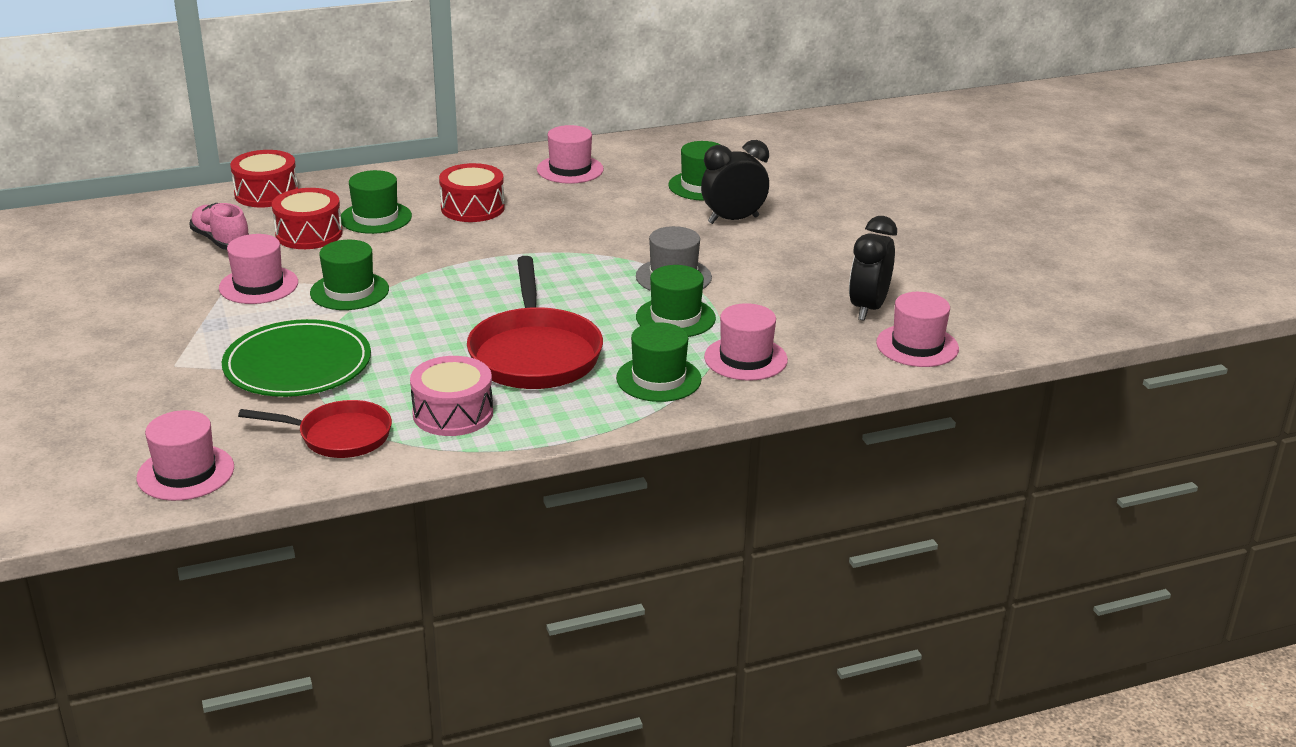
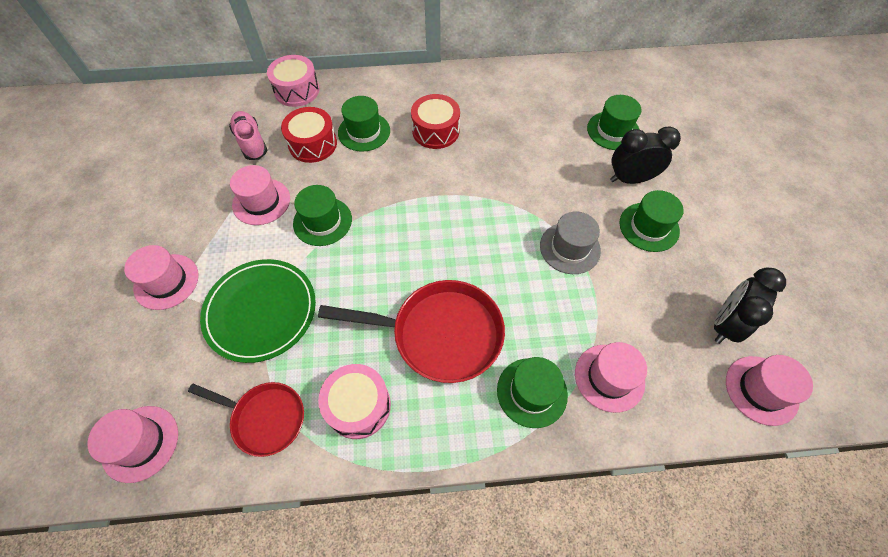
camera: 15 degrees right, 30 degrees up
(266, 193) = (297, 90): red drum -> pink drum
(534, 354) = (440, 334): red pan -> red pan turned 90 degrees counterclockwise
(570, 169) = (517, 94): pink hat -> pink hat (166, 281)
(675, 318) = (561, 305): green hat -> green hat (649, 227)

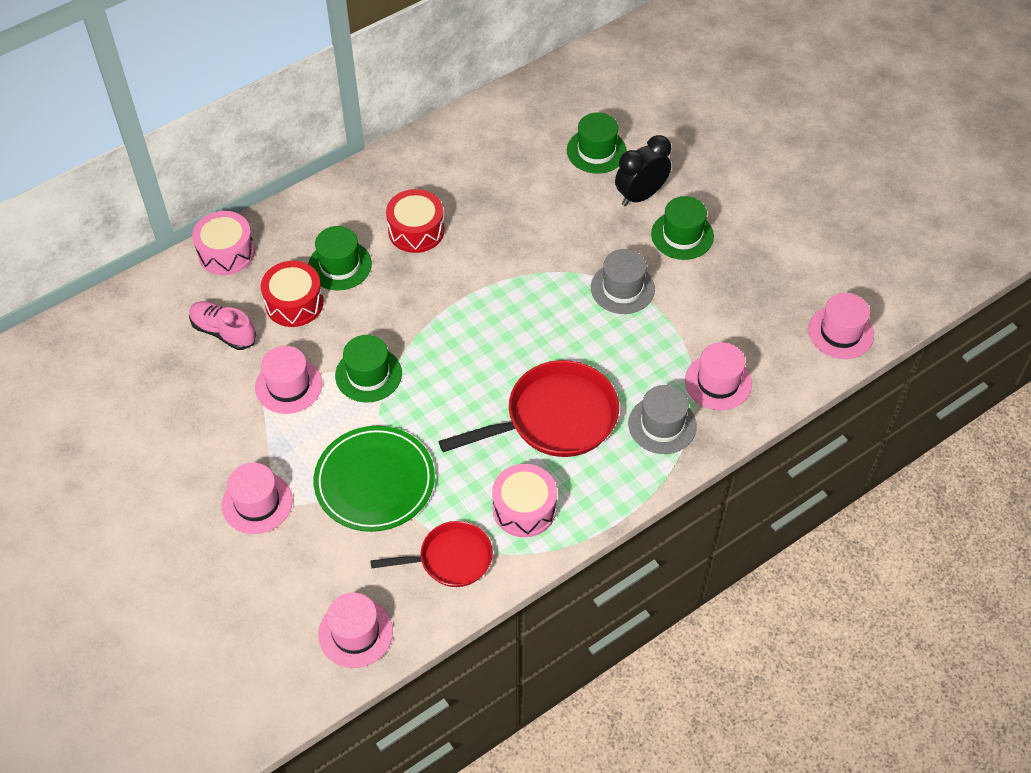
camera: 30 degrees left, 5 degrees down
(532, 392) = (662, 425): green hat -> grey hat
(725, 324) = (788, 292): black clock -> none

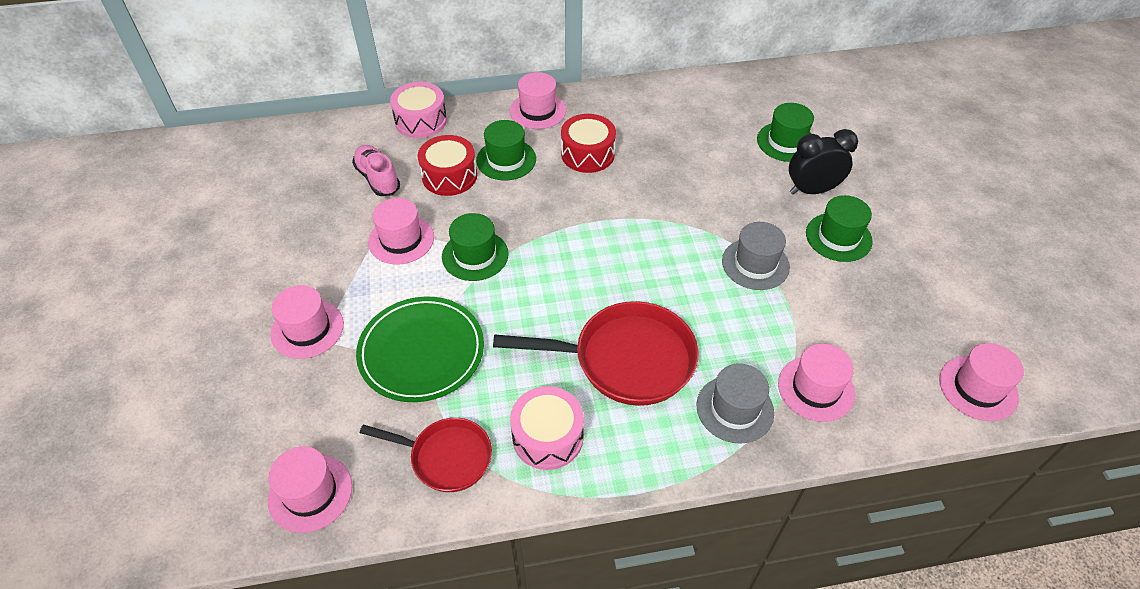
camera: 25 degrees right, 5 degrees down
(340, 199) = (538, 110): none -> pink hat

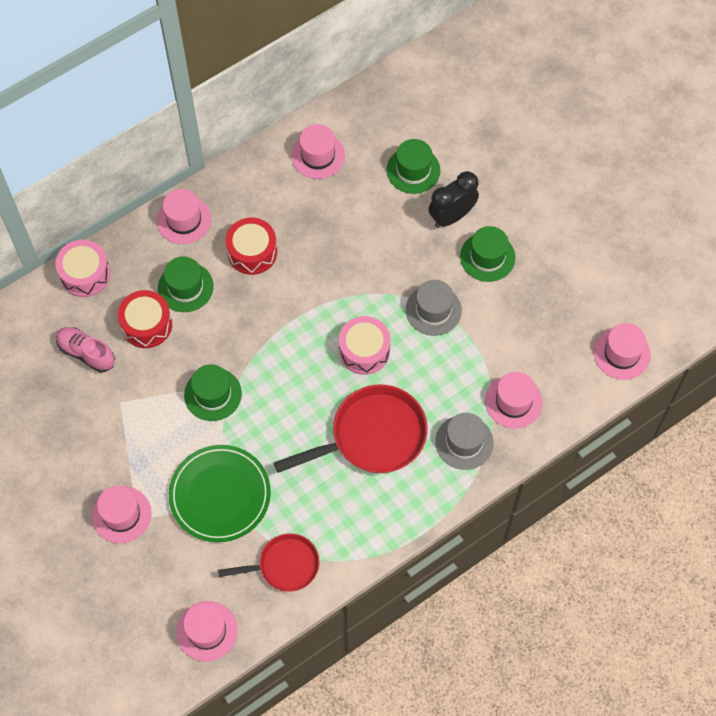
camera: 25 degrees left, 15 degrees up
(401, 240) = (144, 405): pink hat -> pink hat (318, 155)
(547, 437) = (346, 520): pink drum -> pink drum (364, 351)

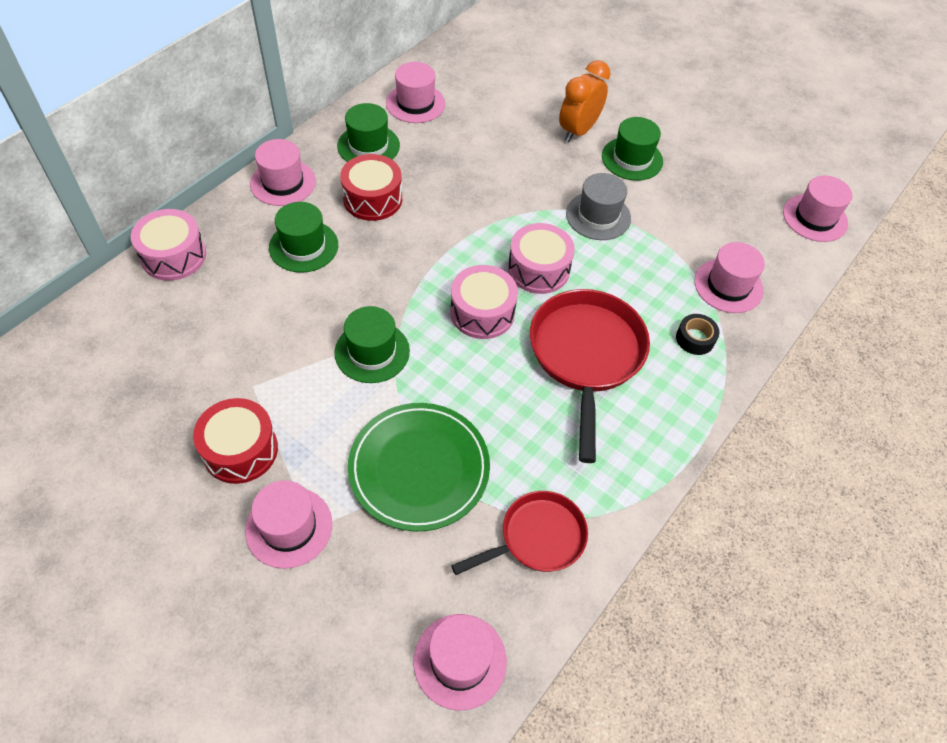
camera: 20 degrees left, 10 degrees down
(86, 353) = (193, 339): pink shoe -> none
(146, 325) = (265, 293): red drum -> red drum (240, 450)
(306, 380) = (482, 312): none -> pink drum
(372, 436) = (586, 356): red pan -> red pan turned 45 degrees counterclockwise
(413, 170) = (520, 100): green hat -> green hat (368, 146)
(451, 216) = (578, 131): black clock -> orange clock
(464, 442) = (695, 339): grey hat -> black tape

